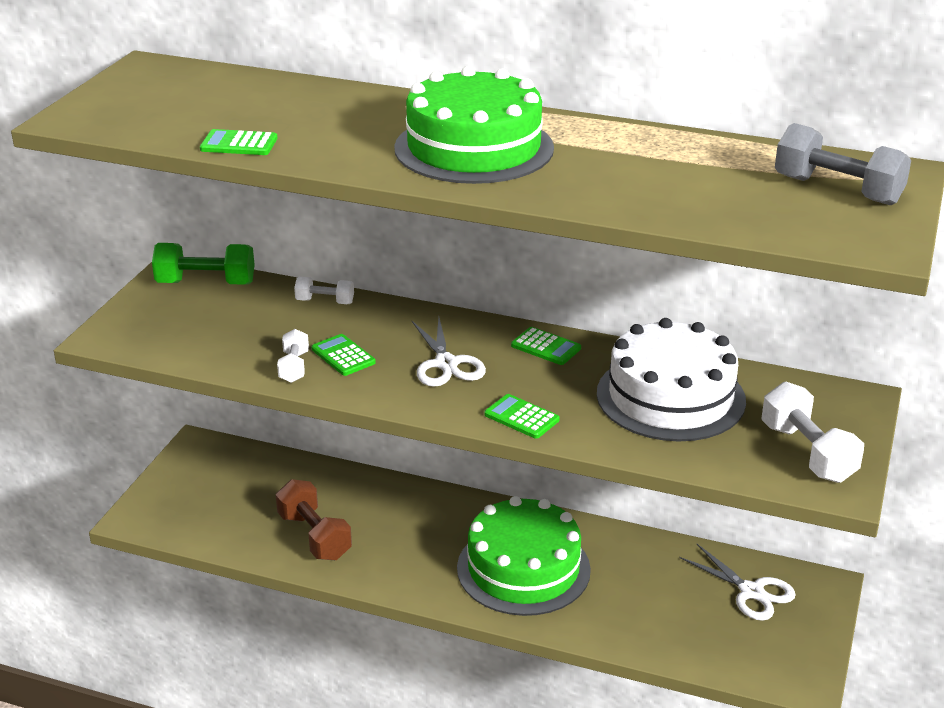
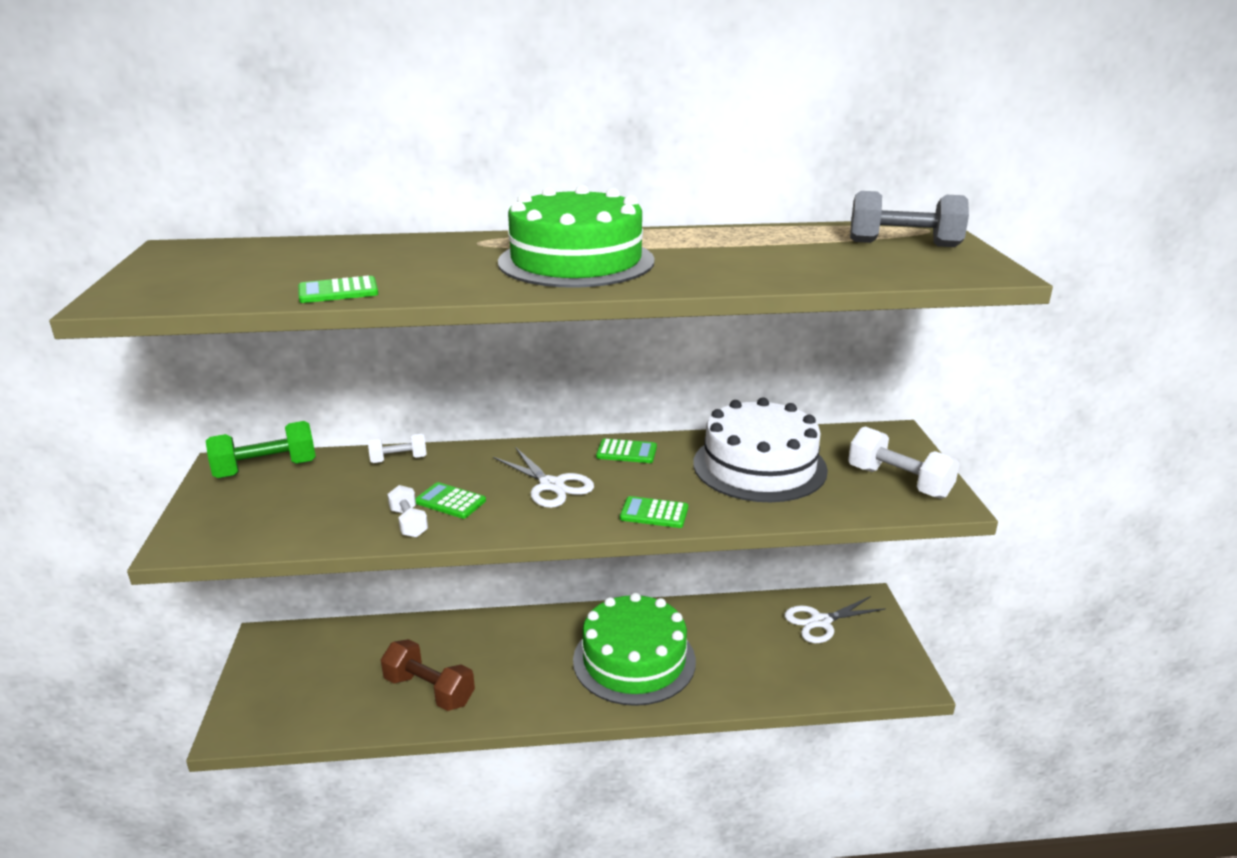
camera: 25 degrees left, 5 degrees down
(751, 592) = (821, 622): white scissors -> white scissors turned 135 degrees clockwise

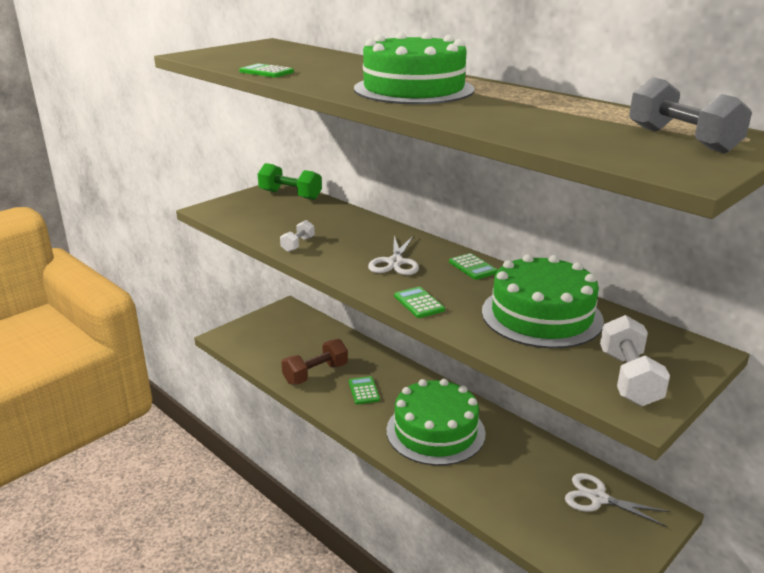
camera: 50 degrees right, 0 degrees up
(398, 459) = (350, 216): white dumbbell -> none
(429, 690) = (315, 374): brown dumbbell -> brown dumbbell turned 60 degrees clockwise
(450, 501) = (333, 245): green calculator -> green calculator (364, 391)
(759, 466) = (541, 315): white cake -> green cake

